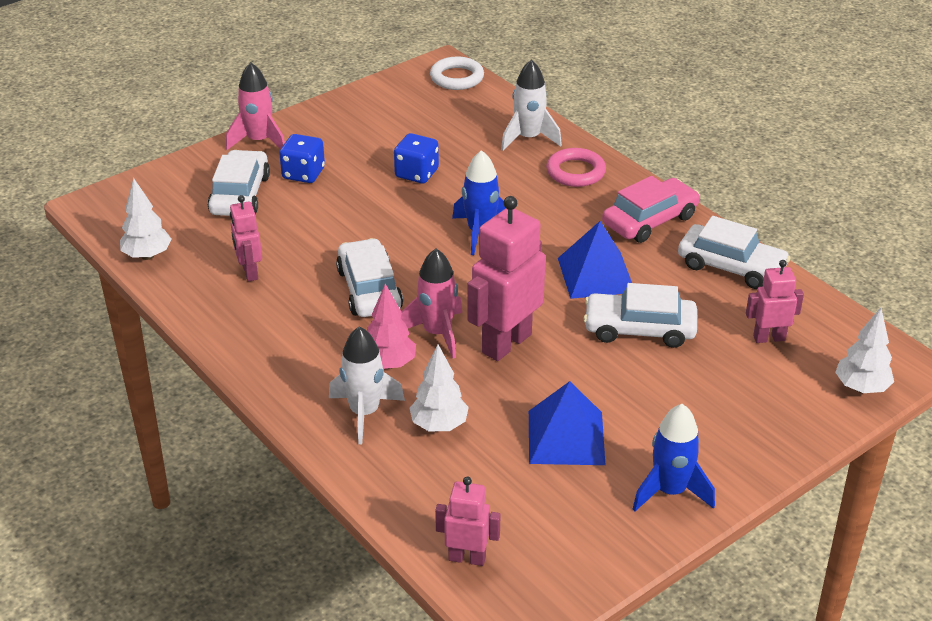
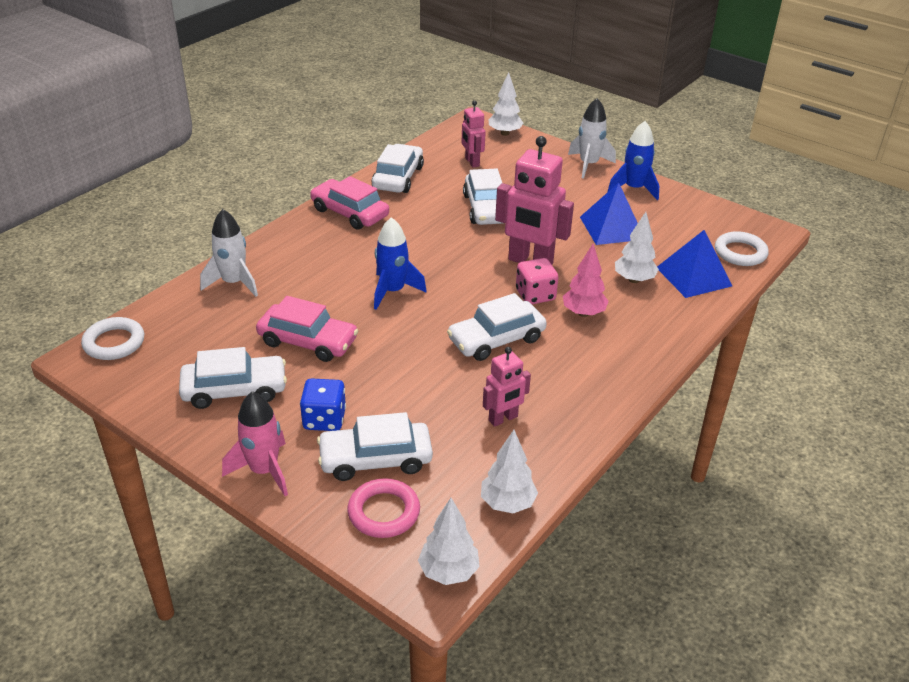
camera: 105 degrees left, 0 degrees up
(100, 215) = (448, 572): none -> white tree
(364, 413) = (643, 315): white rocket -> white rocket (588, 165)
(365, 132) = (234, 390): none -> white car
(416, 173) = (308, 341): blue dice -> pink car
(437, 333) = (535, 295): pink rocket -> pink dice
(467, 558) = (740, 253): pink robot -> white ring
(575, 172) = (286, 252): pink ring -> pink ring (384, 512)
(595, 275) = (430, 231): blue pyramid -> blue pyramid (693, 276)

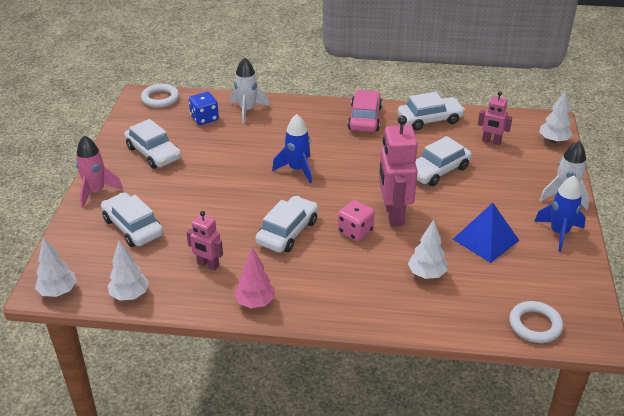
camera: 60 degrees right, 0 degrees up
(308, 341) = (217, 159): pink car -> none
(324, 419) = (153, 194): blue dice -> blue dice (204, 118)
(384, 512) = (91, 248): pink ring -> none
(472, 162) = (491, 141): pink robot -> pink robot turned 105 degrees counterclockwise
(496, 339) = (287, 232): white car -> white car turned 90 degrees clockwise
(583, 313) = (357, 262): pink tree -> pink tree (255, 302)
(693, 276) = (467, 306): blue pyramid -> none

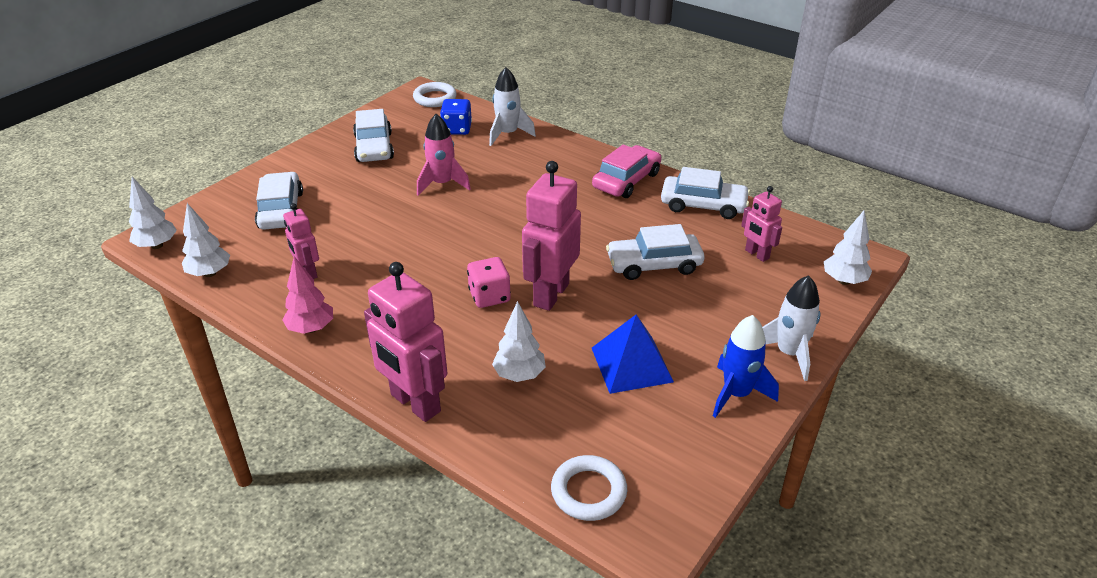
camera: 30 degrees right, 0 degrees up
(96, 191) = (285, 166): pink rocket -> pink rocket (442, 184)
(287, 232) = (418, 270): white car -> none
(297, 169) = (496, 210): blue rocket -> none
(380, 320) = (415, 403): none -> pink robot

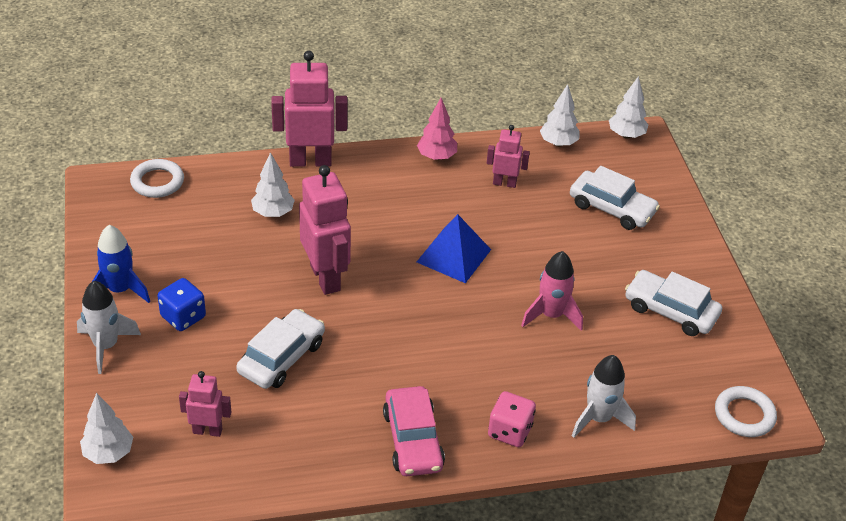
camera: 130 degrees right, 5 degrees up
(457, 129) = (650, 387): blue dice -> blue dice (183, 317)
(489, 296) = (364, 248): pink dice -> pink dice (509, 431)
(631, 364) = (210, 265): blue pyramid -> blue pyramid (454, 255)
(703, 205) = (309, 460): white car -> none

